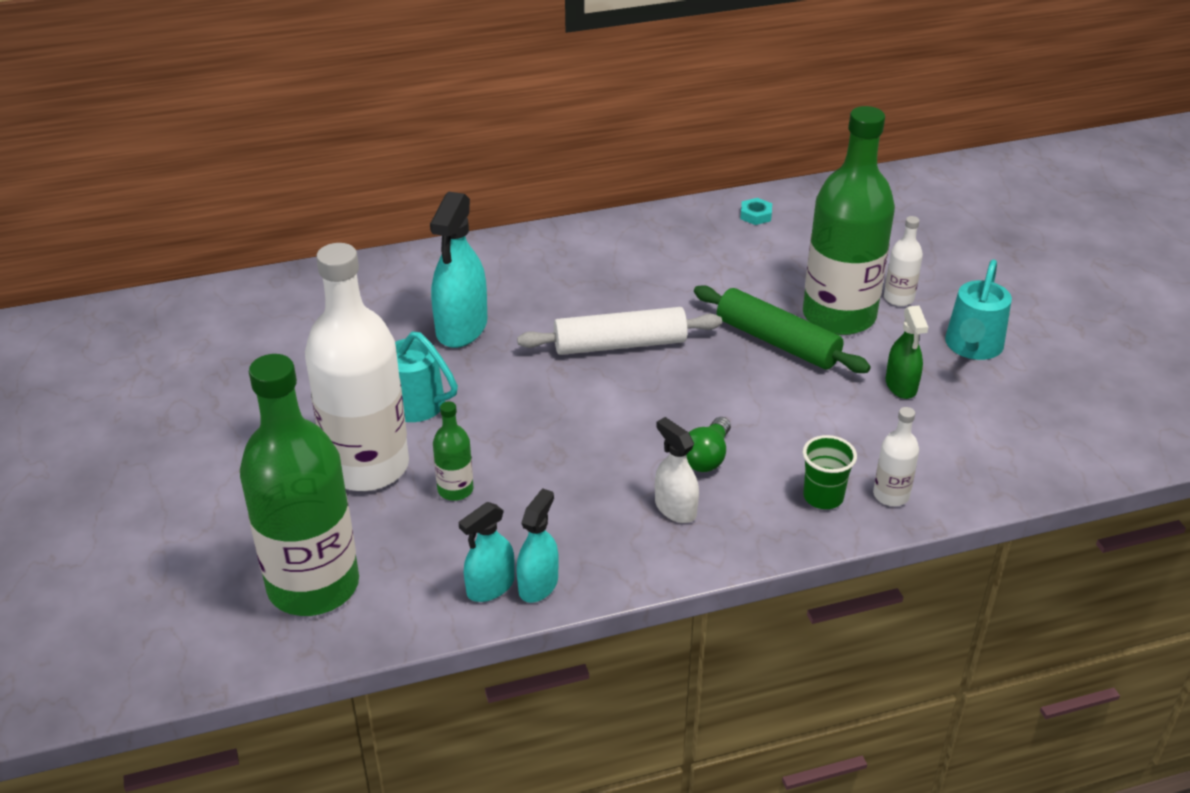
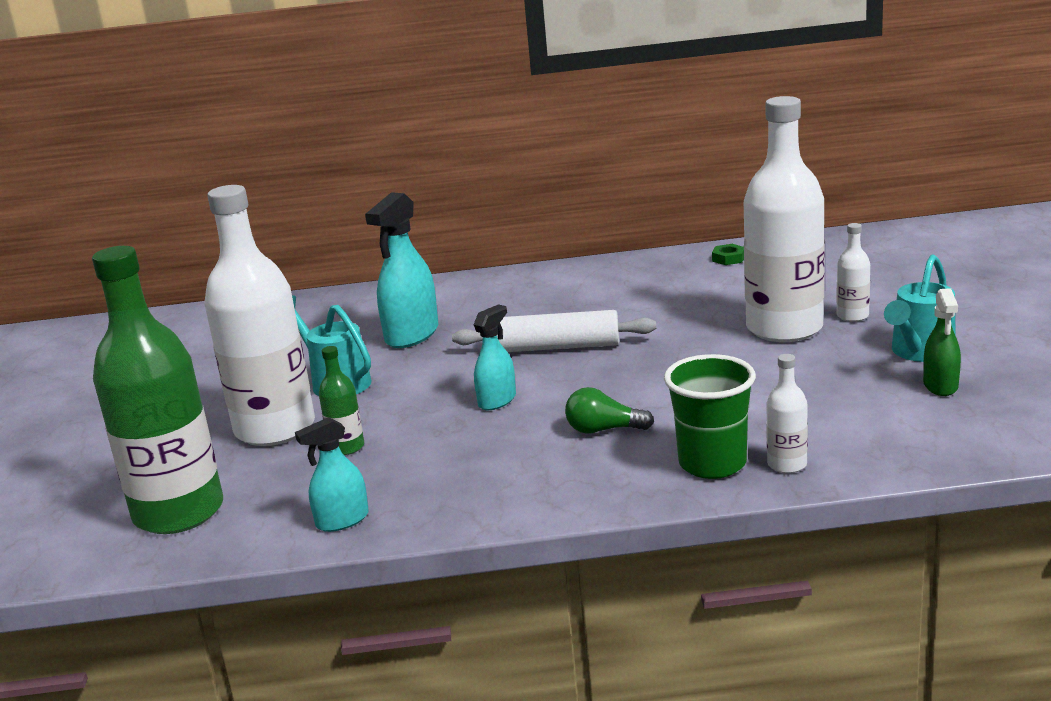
camera: 15 degrees right, 15 degrees down
(538, 585) = (389, 521): turquoise spray bottle -> turquoise spray bottle (497, 400)
(675, 508) = (554, 468): white spray bottle -> none
(707, 457) = (604, 430): green light bulb -> green light bulb turned 60 degrees clockwise
(755, 215) = (728, 258): turquoise nut -> green nut
(777, 342) = (713, 346): green rolling pin -> none
(823, 497) = (712, 464): green cup -> green cup, size x1.56
(839, 316) = (784, 328): green bottle -> white bottle
(901, 385) = (830, 380): green spray bottle -> green spray bottle (940, 385)

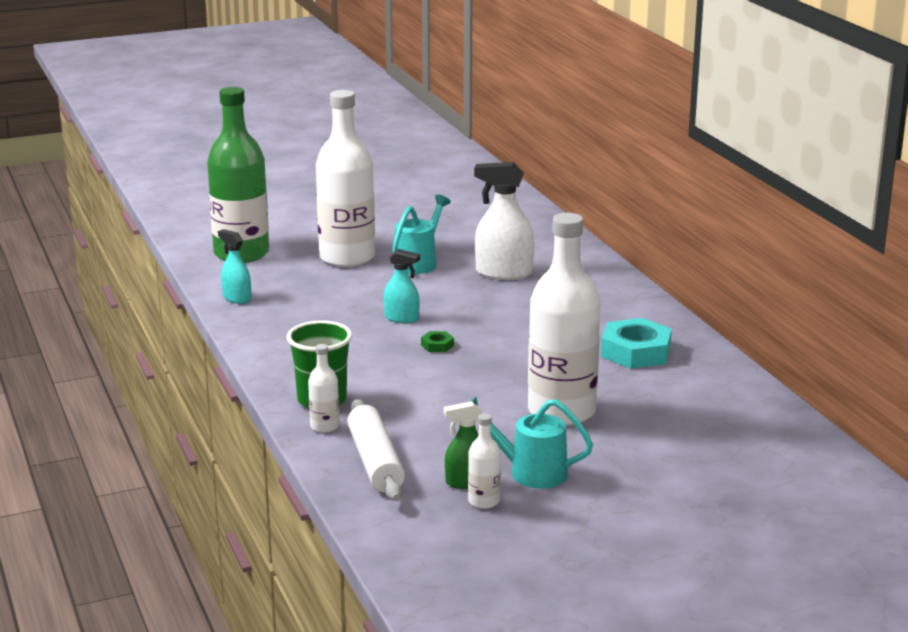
camera: 70 degrees right, 0 degrees up
(347, 447) = (326, 283): green bottle -> none
(412, 335) = (503, 273): turquoise spray bottle -> white spray bottle
(555, 347) = (496, 326): white rolling pin -> white rolling pin (375, 462)
(604, 430) = (364, 359): green light bulb -> none
(658, 286) = (636, 352): none -> turquoise nut
(728, 258) = (714, 376): green nut -> green nut (437, 345)
(852, 316) = (599, 440): white bottle -> white bottle (484, 501)

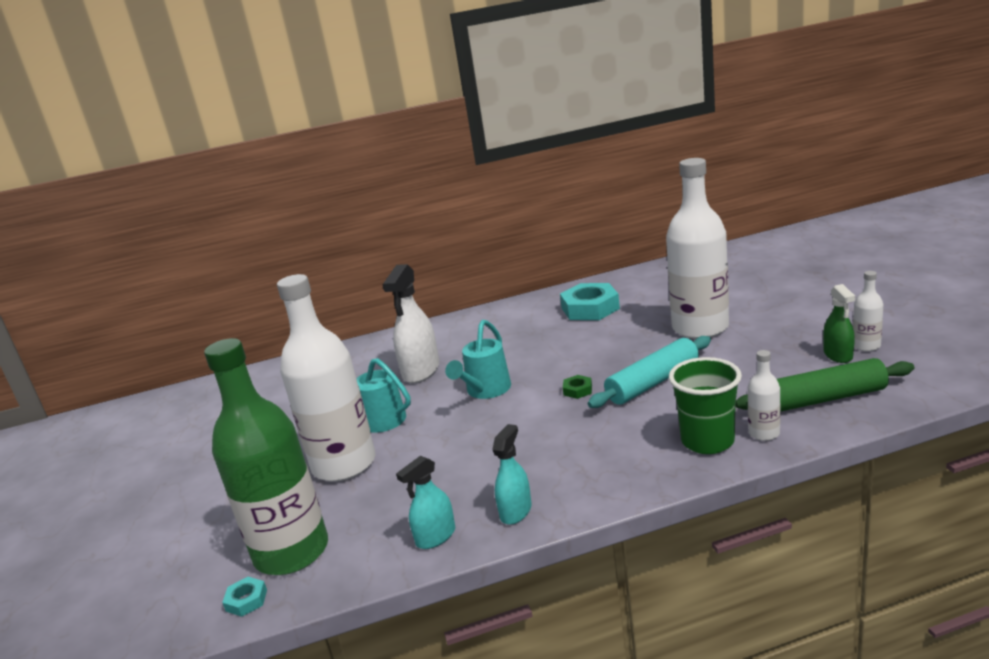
camera: 80 degrees left, 0 degrees up
(197, 247) = (246, 600): none -> turquoise nut
(375, 462) = (824, 399): white rolling pin -> green rolling pin
(401, 318) = (513, 414): turquoise spray bottle -> turquoise spray bottle (516, 511)
(439, 381) = (653, 383): none -> turquoise rolling pin
(529, 472) = (807, 333): turquoise watering can -> turquoise watering can (485, 391)

